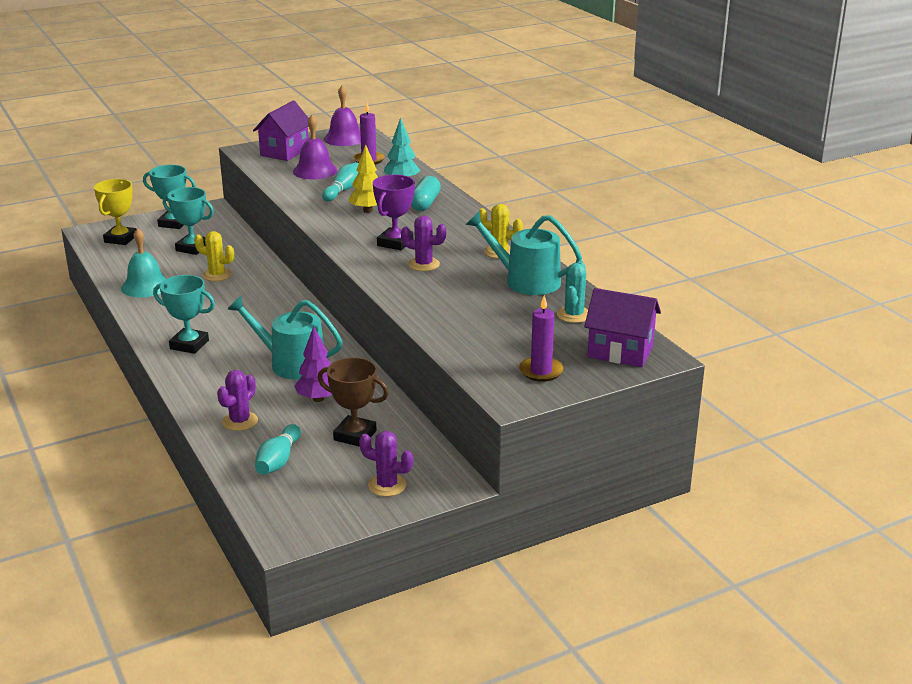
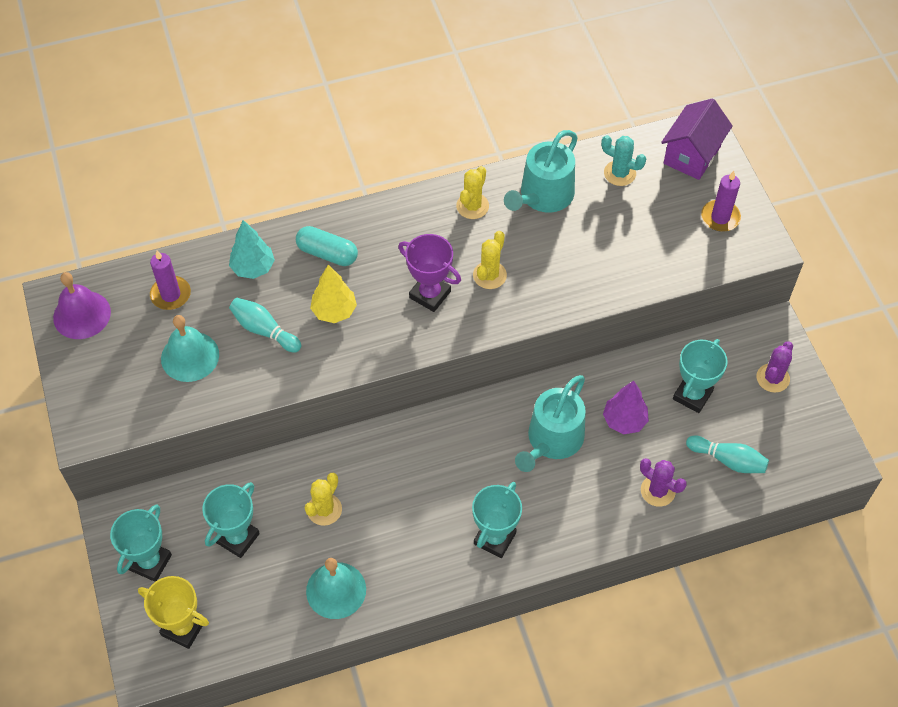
camera: 80 degrees left, 30 degrees up
(284, 152) = (109, 387): purple house -> none
(315, 171) = (190, 356): purple bell -> turquoise bell
(355, 435) = (692, 395): brown trophy -> turquoise trophy
(423, 264) = (489, 275): purple cactus -> yellow cactus

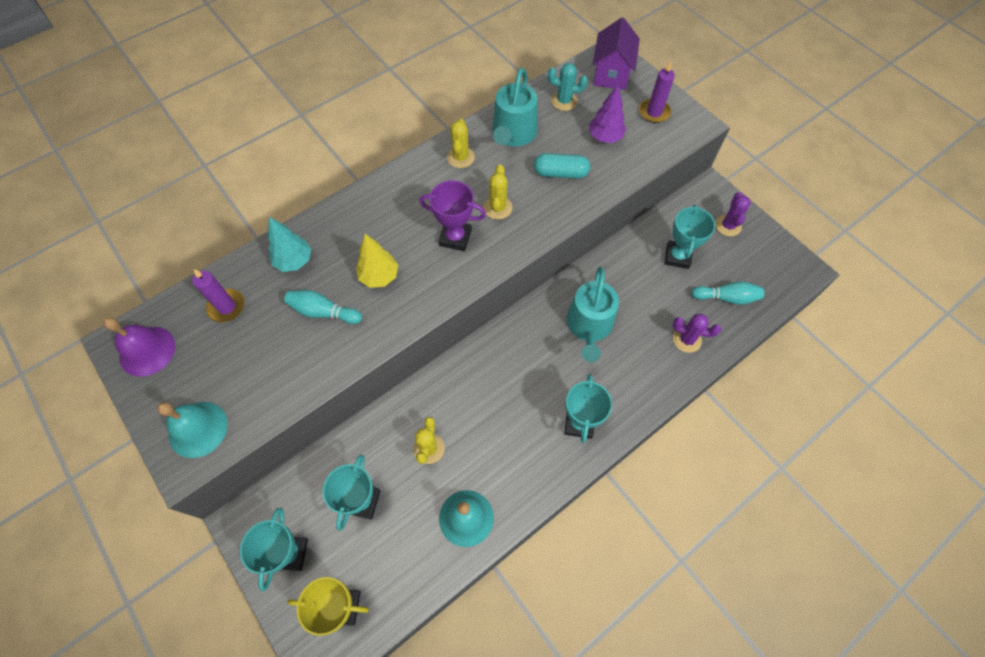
camera: 20 degrees left, 5 degrees up
(190, 356) = (263, 357): turquoise bell -> turquoise bell (198, 429)
(327, 253) = (355, 230): turquoise capsule -> turquoise capsule (560, 173)
(624, 421) = (636, 292): purple tree -> purple tree (605, 137)

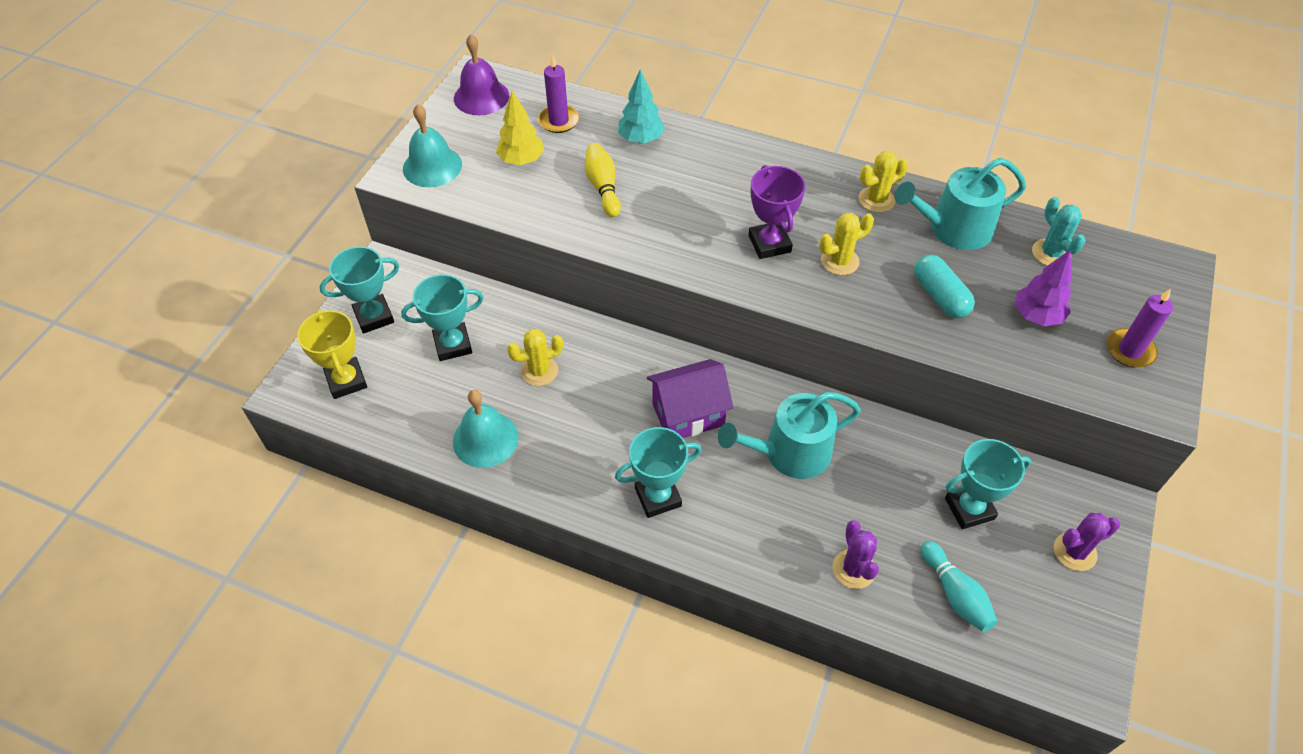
camera: 60 degrees right, 10 degrees down
(323, 312) = (603, 187): turquoise bowling pin -> yellow bowling pin
(379, 276) = (674, 207): yellow tree -> yellow tree (521, 160)
(611, 73) = (1146, 280): purple house -> purple house (688, 415)

